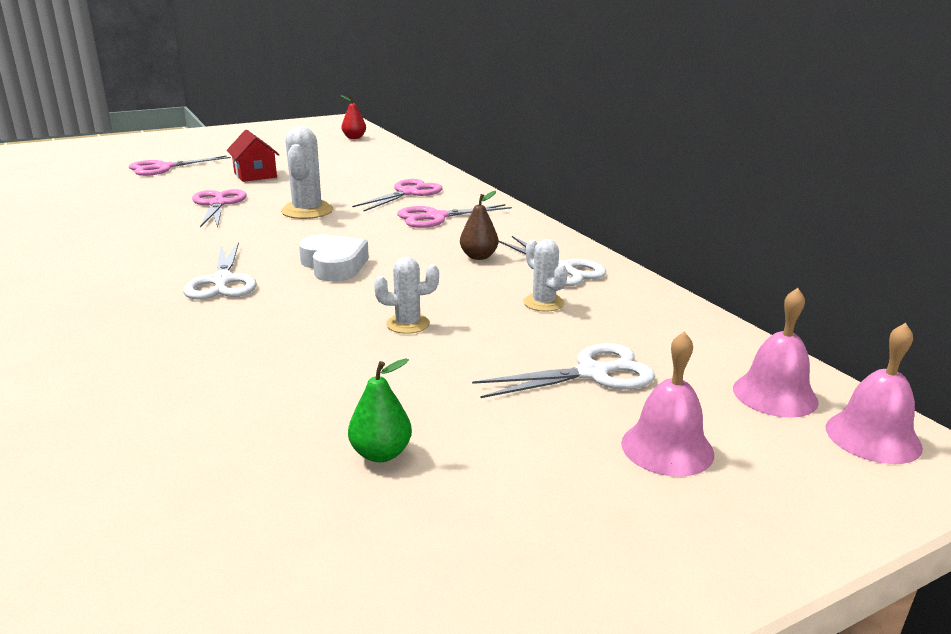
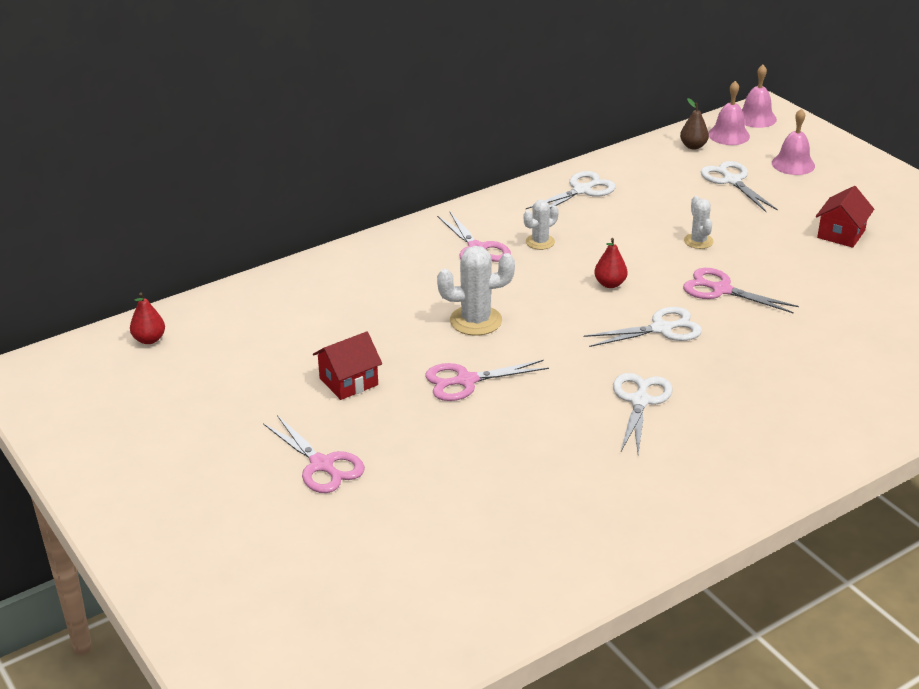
camera: 95 degrees left, 10 degrees up
(108, 260) = (640, 401): none -> white scissors
(334, 265) = (610, 284): white heart -> red pear
(381, 454) = (841, 234): green pear -> red house
(408, 193) = (404, 271): pink scissors -> pink scissors (721, 290)
(478, 257) = (568, 223): brown pear -> brown pear (693, 146)
(543, 303) = (644, 196): white cactus -> white cactus (540, 242)

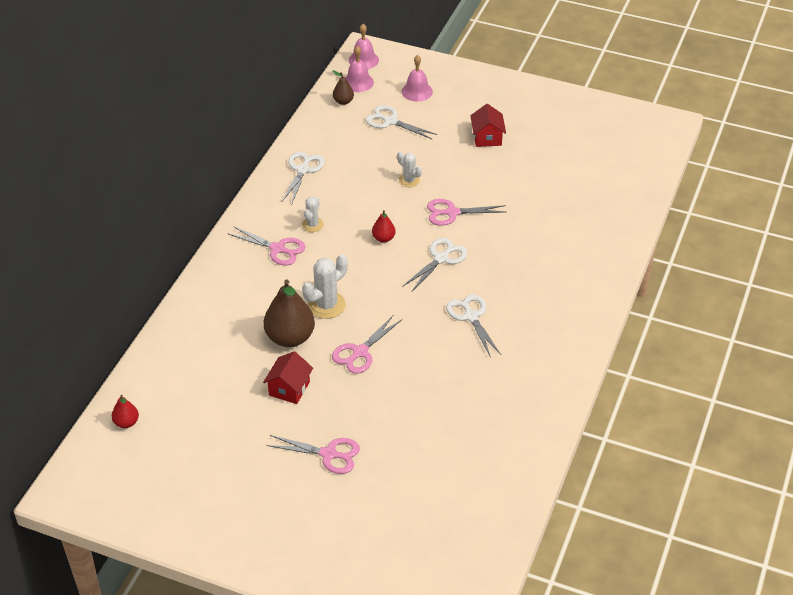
camera: 35 degrees left, 10 degrees up
(402, 335) = (290, 338): none -> brown pear

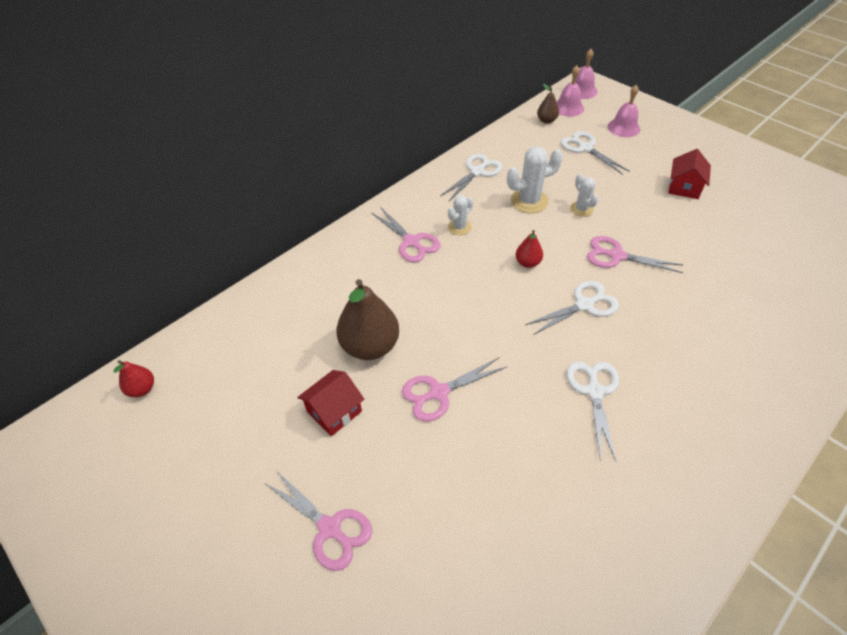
camera: 25 degrees right, 5 degrees up
(326, 305) = (429, 320): white cactus -> white cactus (529, 201)

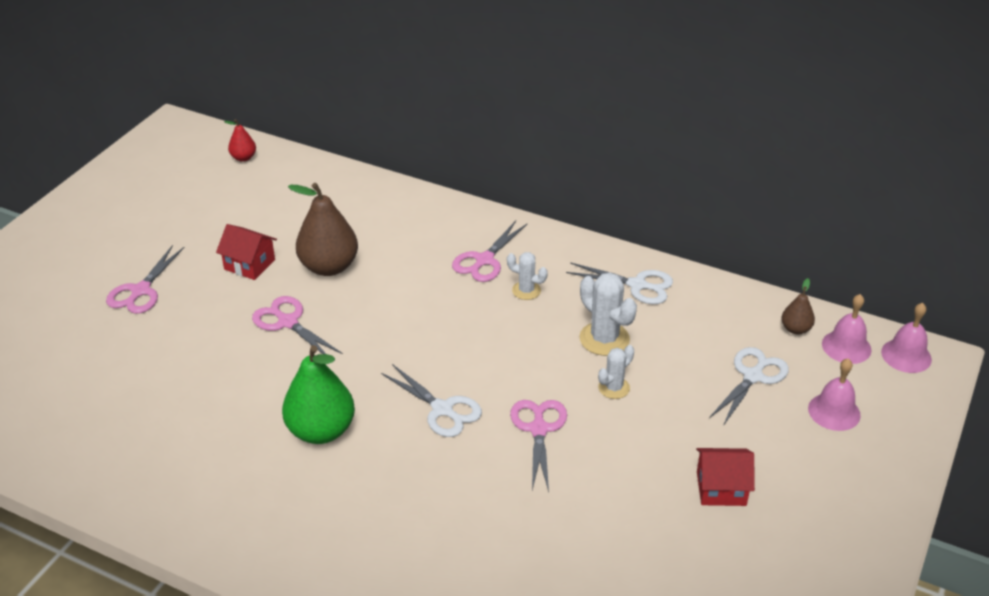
camera: 70 degrees right, 10 degrees down
(527, 263) = (491, 354): red pear -> none
(594, 391) = (321, 431): white scissors -> green pear

